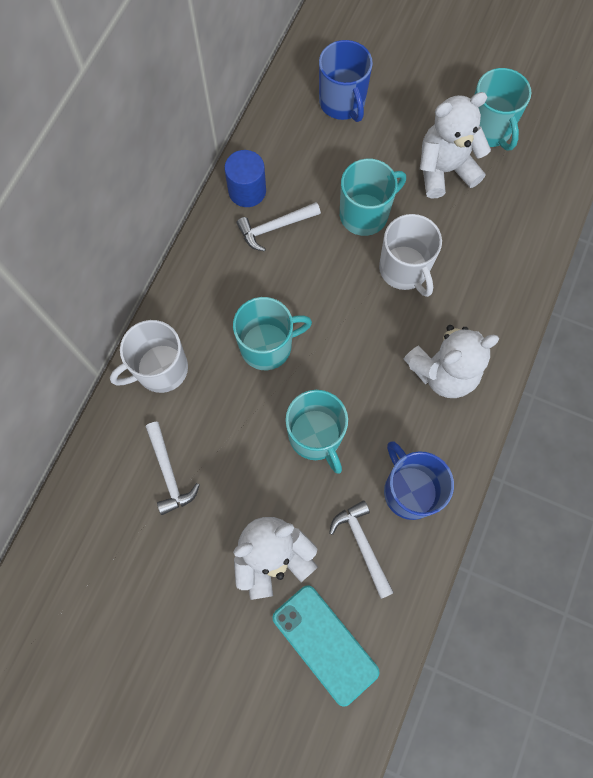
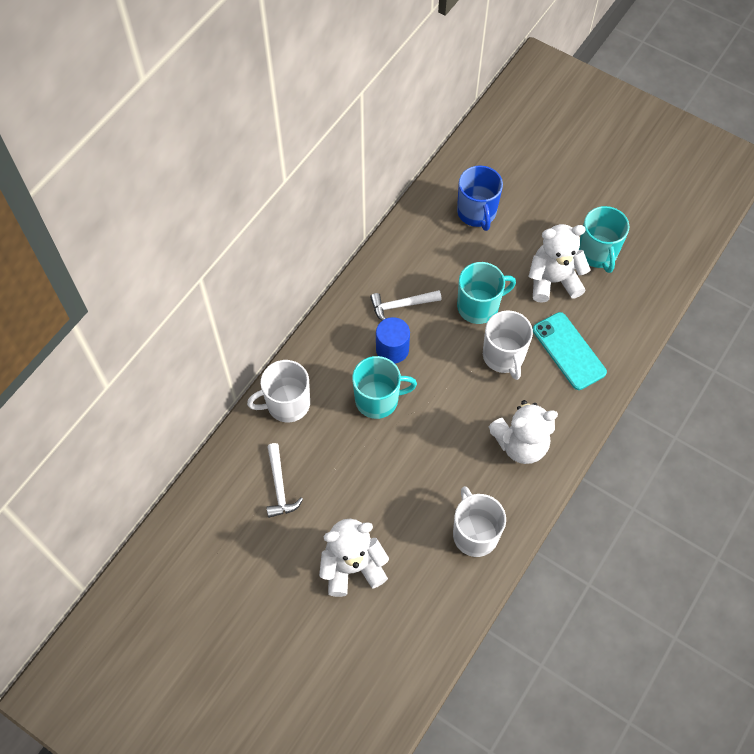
camera: 10 degrees right, 10 degrees down
(247, 191) = (383, 272): blue cylinder -> blue cylinder (392, 349)
(316, 436) = (405, 477): turquoise mug -> none
(325, 644) = (382, 641): turquoise phone -> turquoise phone (568, 351)
(362, 545) = (428, 570): white hammer -> none
(409, 490) = (475, 533): blue mug -> white mug

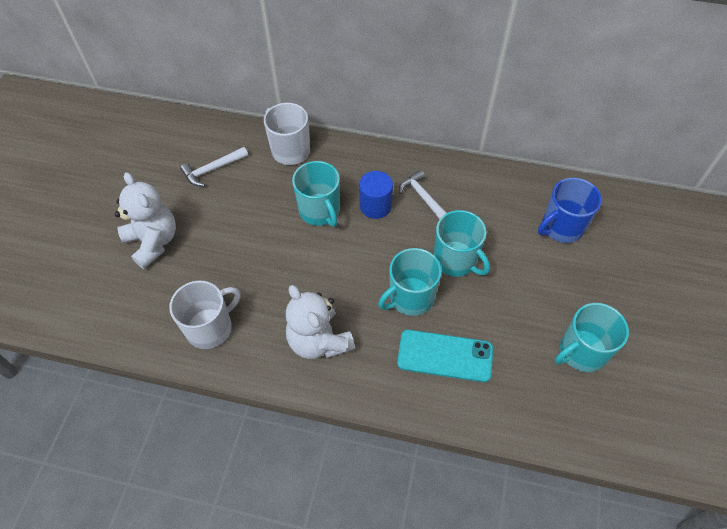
camera: 70 degrees right, 5 degrees down
(503, 356) = (410, 297): white mug -> turquoise mug
(553, 281) = (521, 317): white teddy bear -> none
(568, 351) = (445, 356): turquoise phone -> turquoise phone turned 60 degrees clockwise

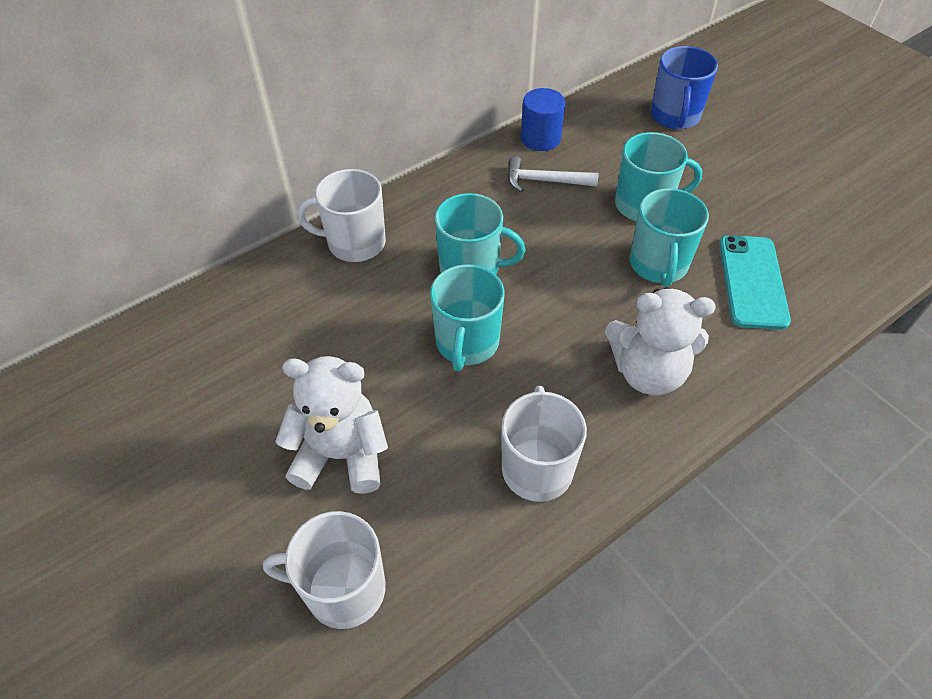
camera: 50 degrees left, 5 degrees down
(84, 294) = (343, 589): none -> white mug
(212, 169) = (296, 328): white hammer -> none
(375, 206) = (513, 221): blue cylinder -> blue cylinder (540, 138)
(445, 356) = (752, 281): turquoise phone -> turquoise phone turned 45 degrees counterclockwise
(581, 351) = (823, 188): turquoise mug -> turquoise mug (467, 343)

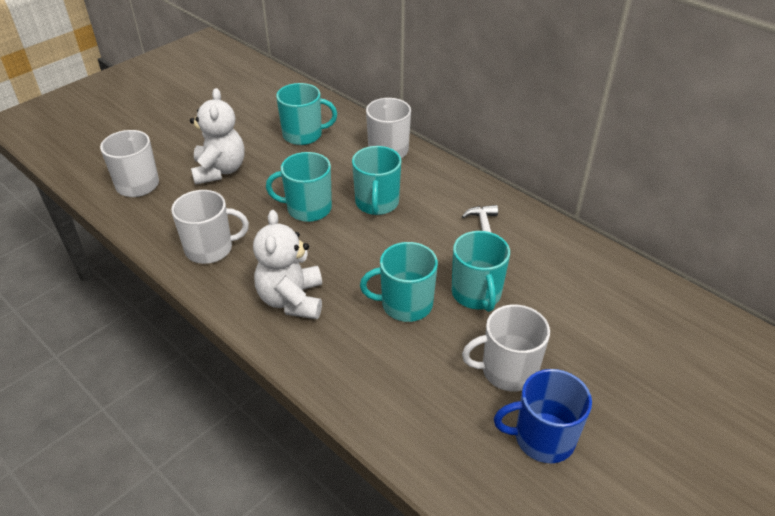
camera: 80 degrees right, 10 degrees down
(280, 336) = (303, 135): none -> turquoise mug
(540, 138) = (539, 226): blue cylinder -> none
(675, 116) = (616, 314): blue mug -> blue mug (542, 438)
(750, 202) = (507, 370): none -> white mug
(752, 281) = (399, 367): turquoise phone -> none

